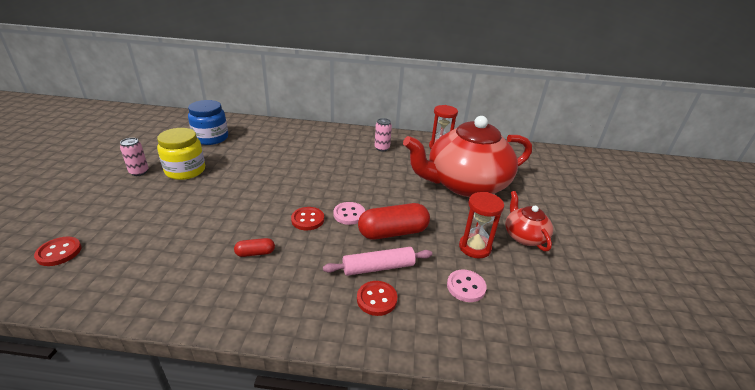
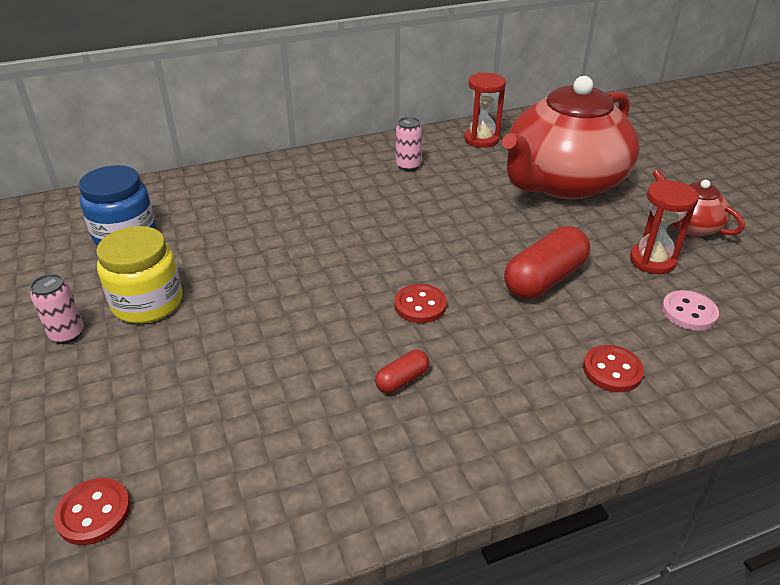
camera: 25 degrees left, 5 degrees up
(349, 214) = (466, 276): pink button -> none
(378, 267) = (573, 331): pink rolling pin -> none

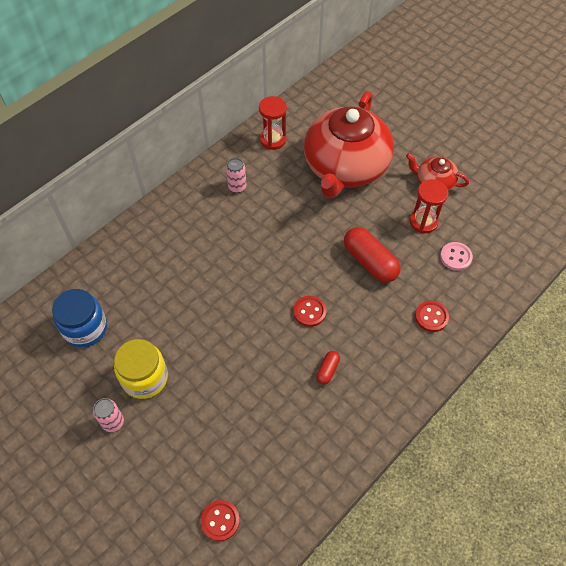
camera: 25 degrees left, 20 degrees up
(544, 279) = (370, 262): red capsule -> red capsule turned 60 degrees counterclockwise

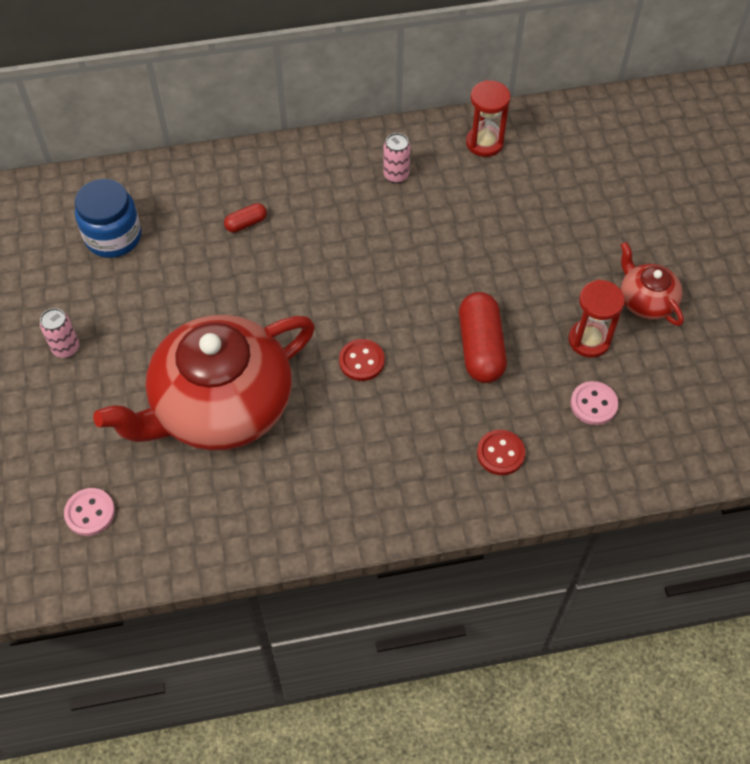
camera: 35 degrees right, 0 degrees up
(145, 378) = (131, 323): yellow jar -> none
(220, 521) = (90, 513): red button -> pink button
(327, 370) = (328, 436): red capsule -> red capsule (246, 223)
(345, 167) = (546, 222): red teapot -> red teapot (220, 406)

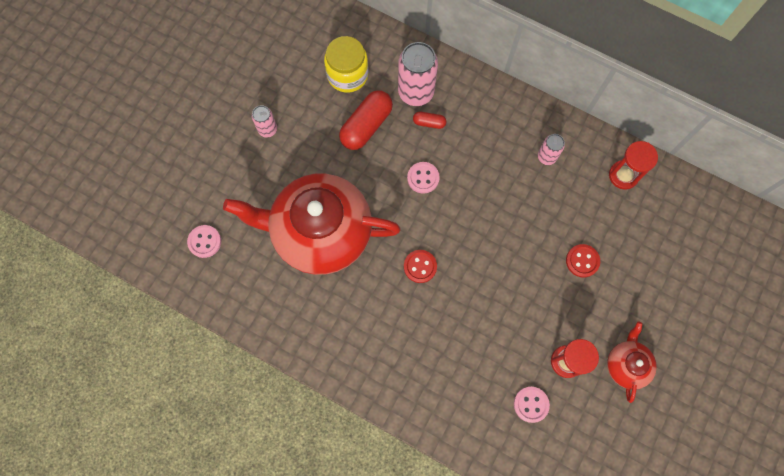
camera: 40 degrees right, 15 degrees up
(113, 236) = (347, 75): blue jar -> yellow jar
(205, 205) = (416, 92): none -> pink can
(287, 277) = (423, 178): none -> pink button
(480, 347) = (496, 313): red capsule -> red capsule (366, 126)
(500, 453) = (448, 389): red button -> red button (582, 261)

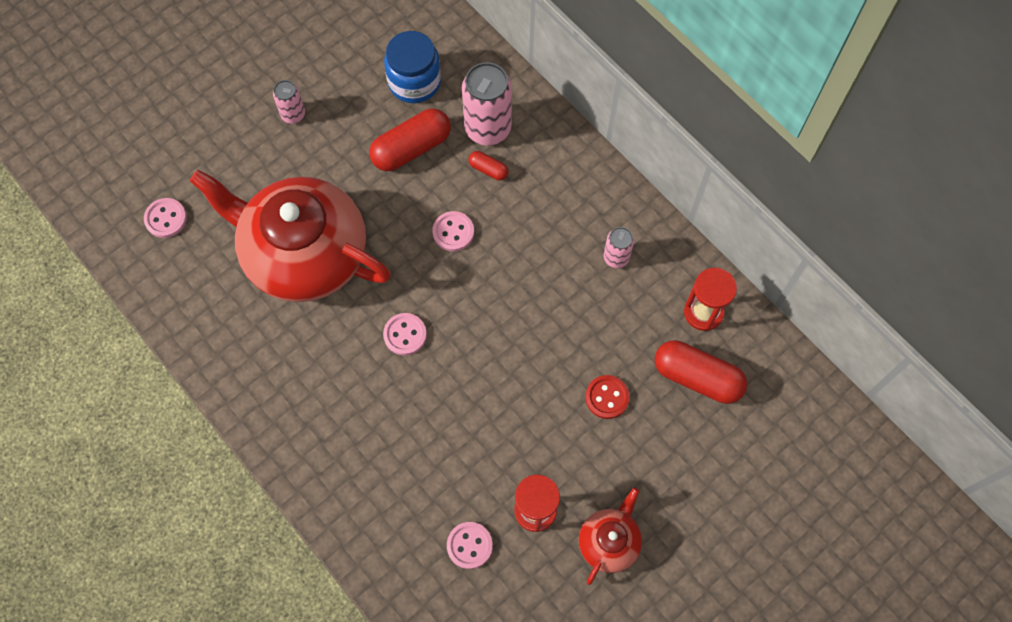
camera: 20 degrees right, 5 degrees down
(347, 75) = (414, 82): yellow jar -> blue jar
(420, 266) = (405, 335): red button -> pink button
(638, 224) = (697, 377): none -> red capsule

